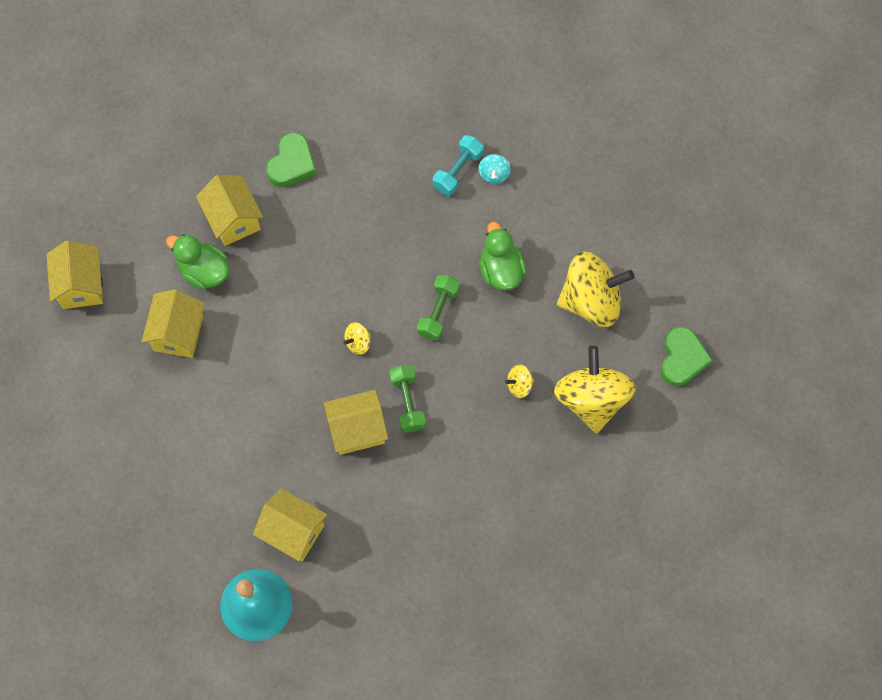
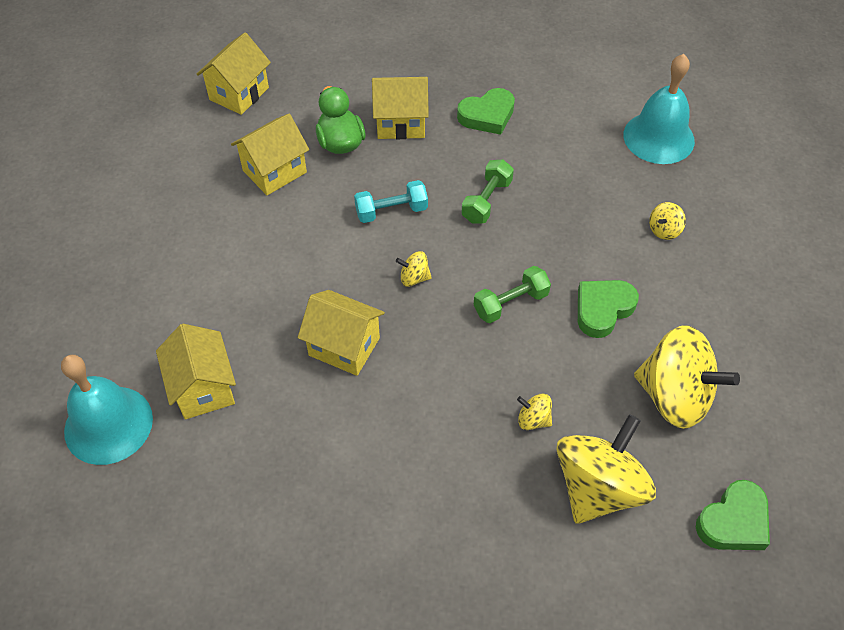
camera: 40 degrees right, 15 degrees down
(233, 219) = (400, 123): yellow house -> yellow house turned 75 degrees clockwise
(407, 402) = (411, 357): green dumbbell -> green dumbbell (486, 201)
(431, 92) = (658, 137): none -> turquoise bell
(458, 171) = (631, 207): turquoise dumbbell -> turquoise dumbbell (391, 211)
(494, 174) = (664, 230): turquoise spinning top -> yellow spinning top
(501, 270) = (603, 309): green duck -> green heart

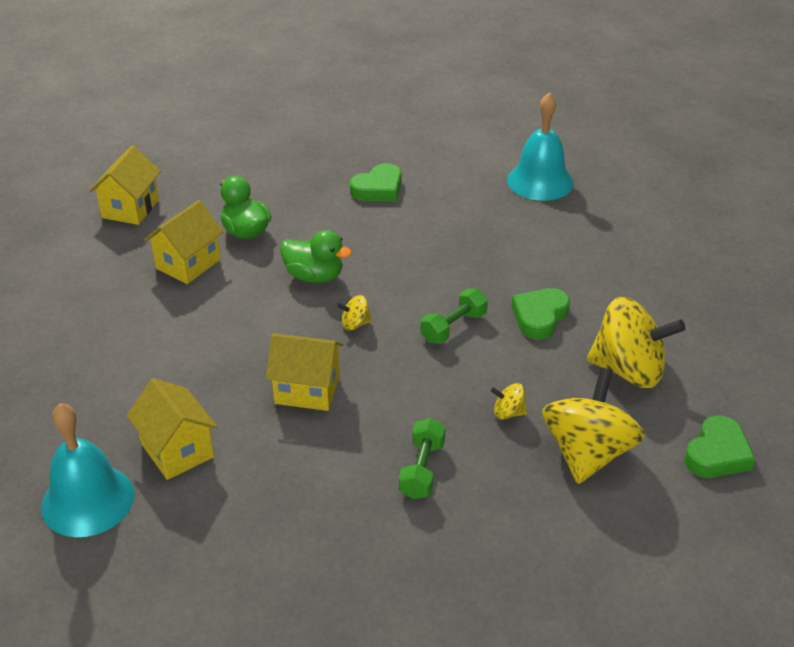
camera: 15 degrees left, 15 degrees down
(391, 211) = (314, 276): turquoise dumbbell -> green duck
(400, 123) = (298, 207): yellow house -> none
(486, 201) = (402, 253): green dumbbell -> green dumbbell (422, 469)
(664, 230) = (571, 248): yellow spinning top -> none

